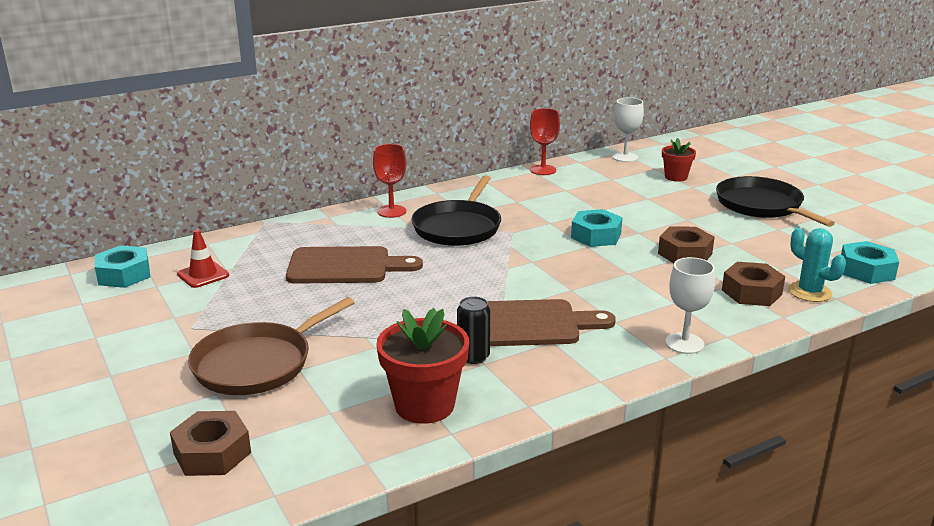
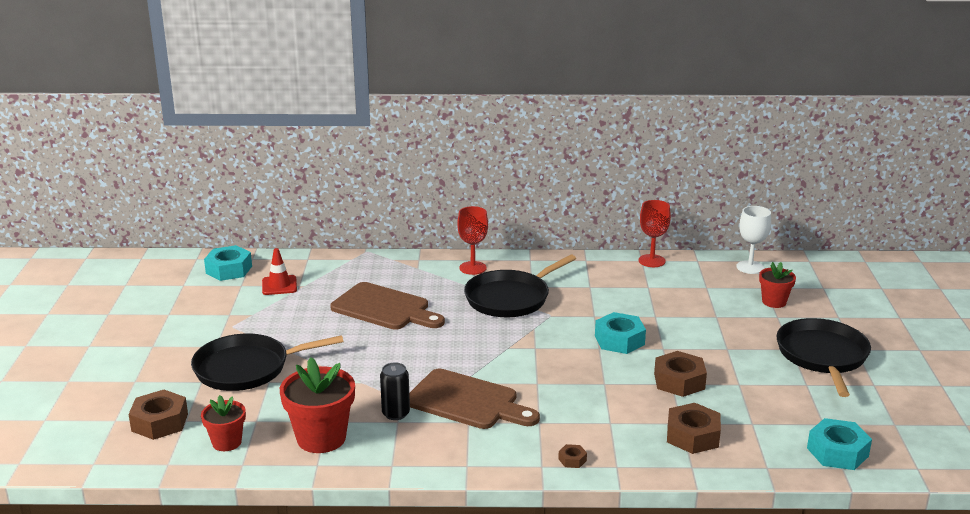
camera: 30 degrees right, 0 degrees up
(257, 363) = (247, 368): brown pan -> black pan
(321, 446) = (227, 442): none -> red flower pot
(684, 343) = (572, 460): white goblet -> brown nut
(809, 292) = (749, 453): turquoise cactus -> none

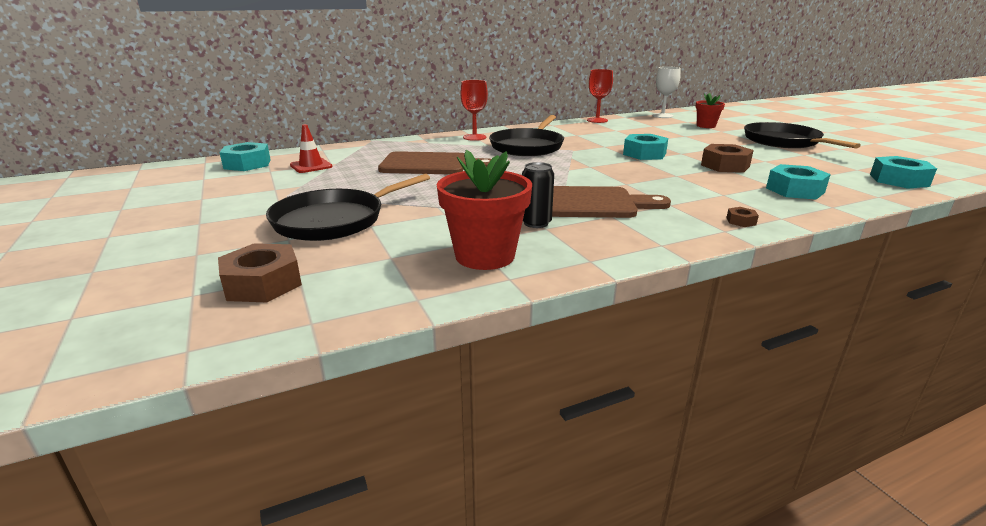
camera: 25 degrees left, 0 degrees up
(227, 442) = (374, 283): red flower pot -> none
(692, 436) = (795, 190): brown nut -> turquoise nut

